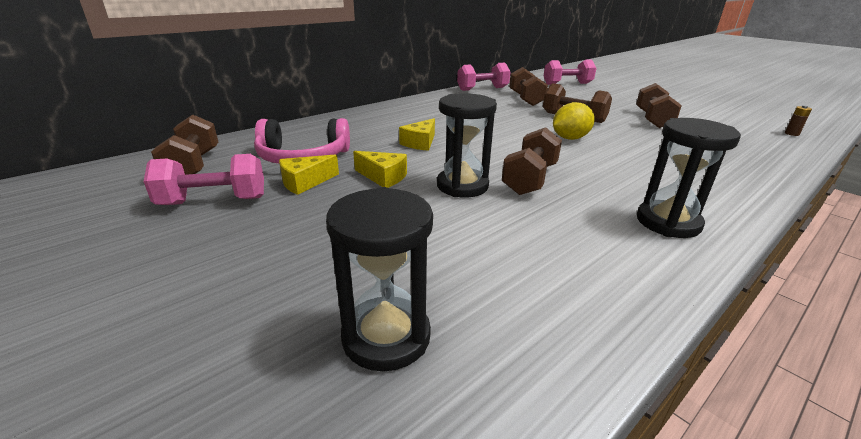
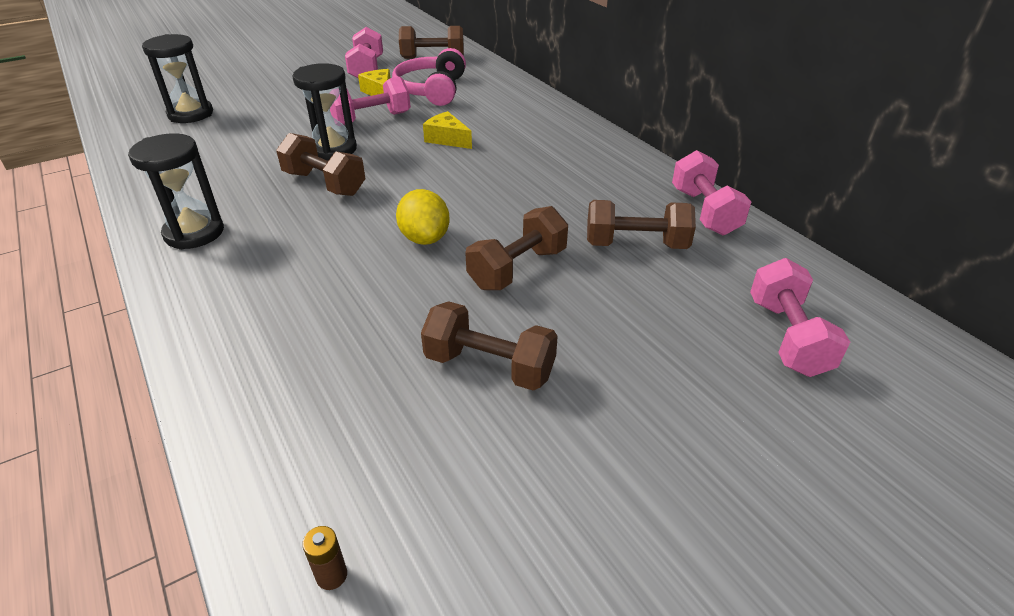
camera: 100 degrees right, 10 degrees up
(383, 177) = (372, 119): yellow cheese -> pink dumbbell

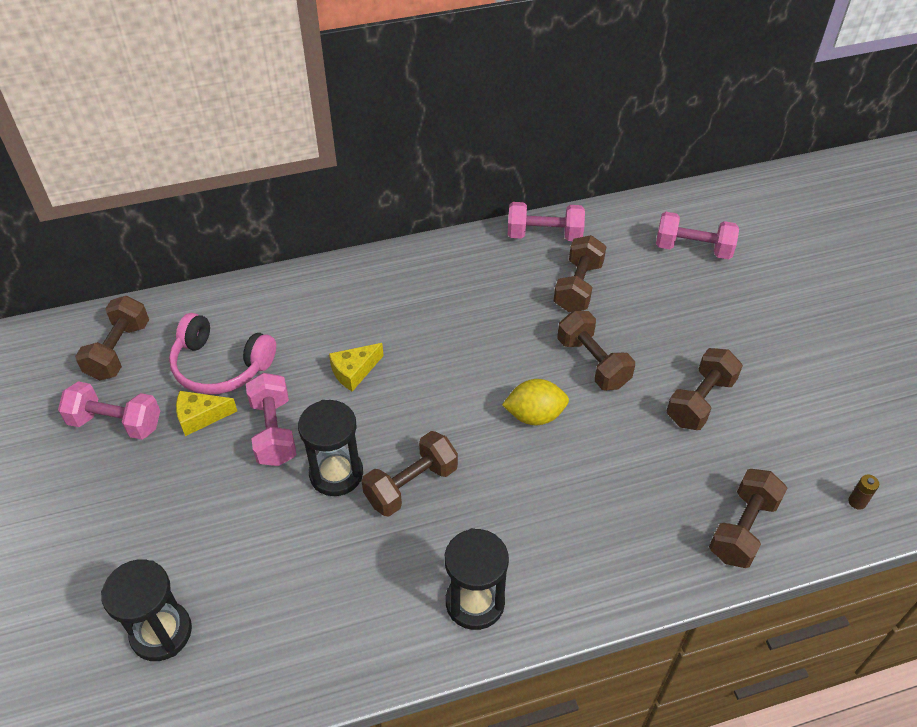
camera: 75 degrees left, 10 degrees up
(276, 424) = (742, 529): none -> brown dumbbell

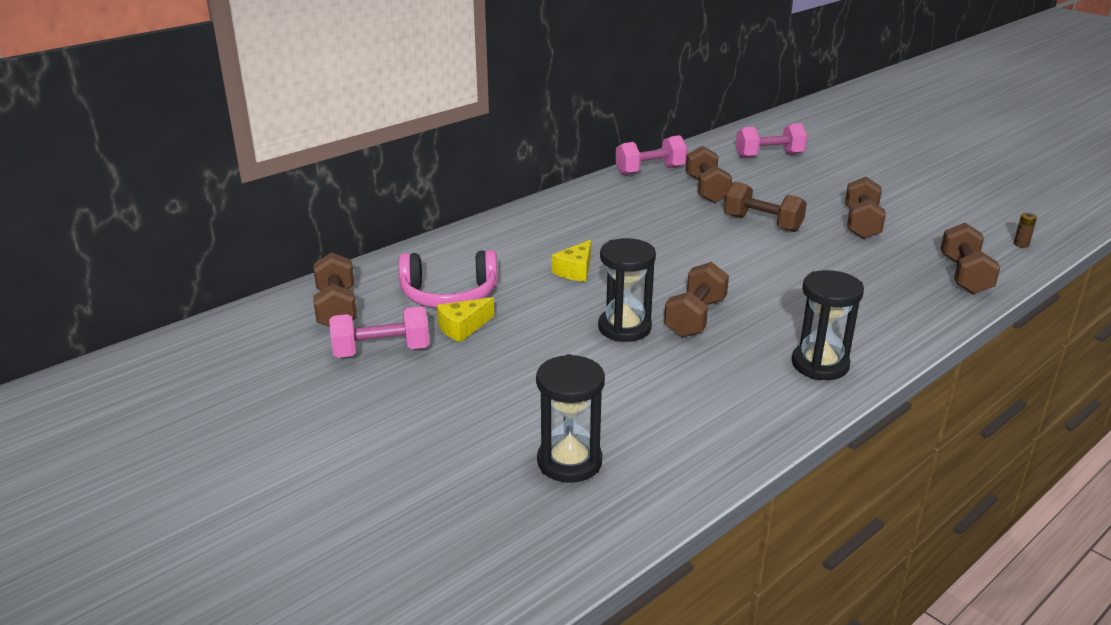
camera: 25 degrees left, 20 degrees down
(274, 431) = (541, 319): pink dumbbell -> none
(534, 415) = (750, 259): yellow lemon -> none

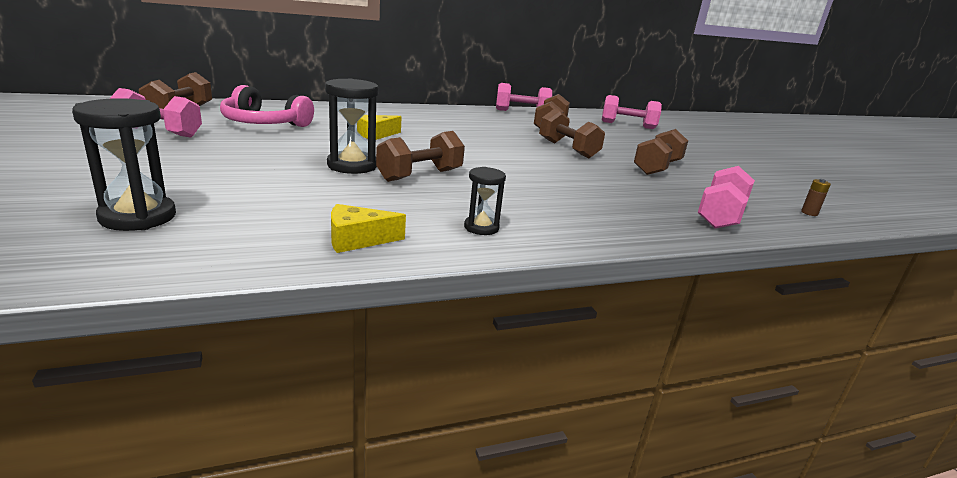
camera: 20 degrees right, 5 degrees down
(462, 327) = (237, 137): yellow cheese -> yellow cheese (357, 240)
(820, 365) = (481, 228): black hourglass -> black hourglass, size x0.58
(964, 276) = (720, 216): brown dumbbell -> pink dumbbell

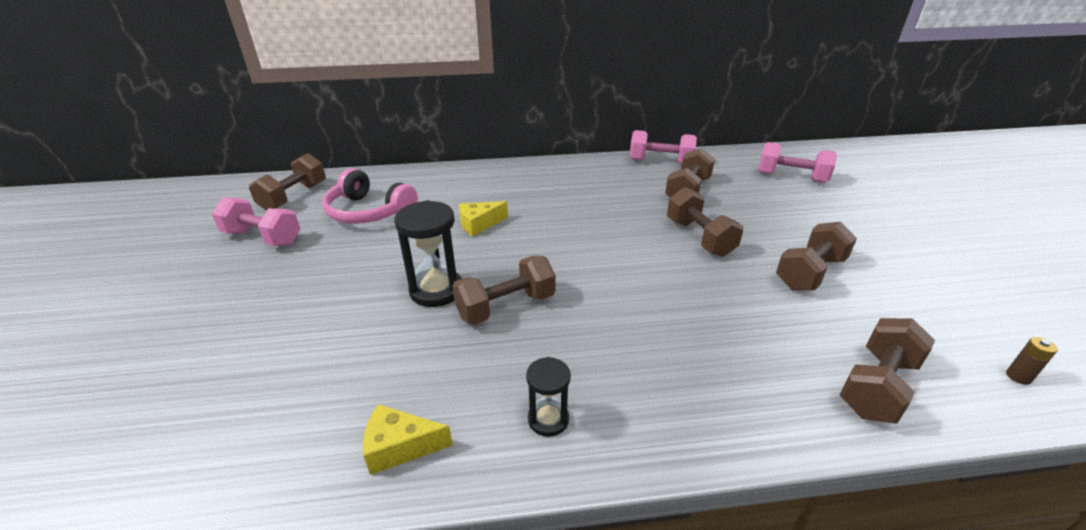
camera: 15 degrees right, 10 degrees up
(138, 217) = (196, 401): black hourglass -> none
(720, 216) = (877, 386): pink dumbbell -> brown dumbbell

